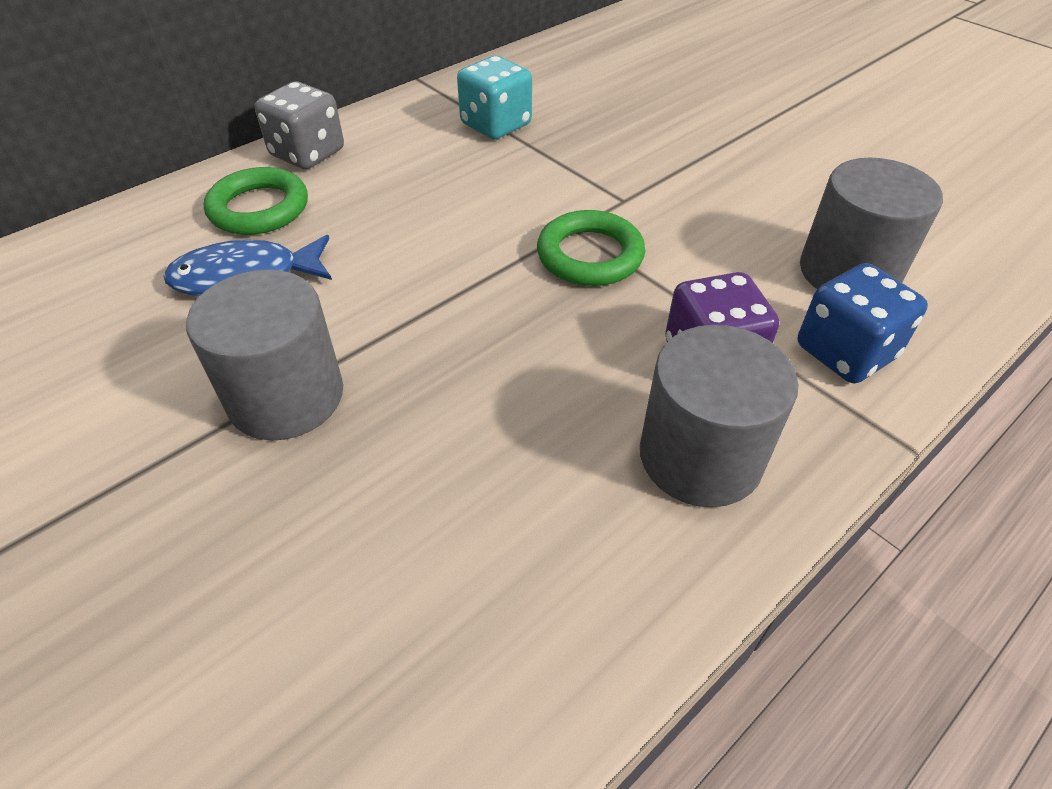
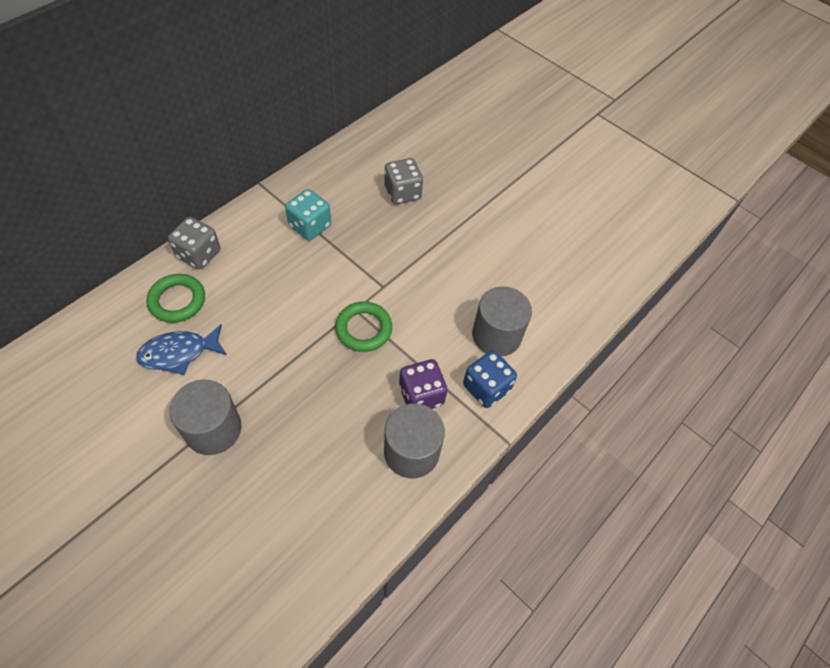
camera: 10 degrees left, 10 degrees up
(649, 91) = (402, 193): none -> grey dice

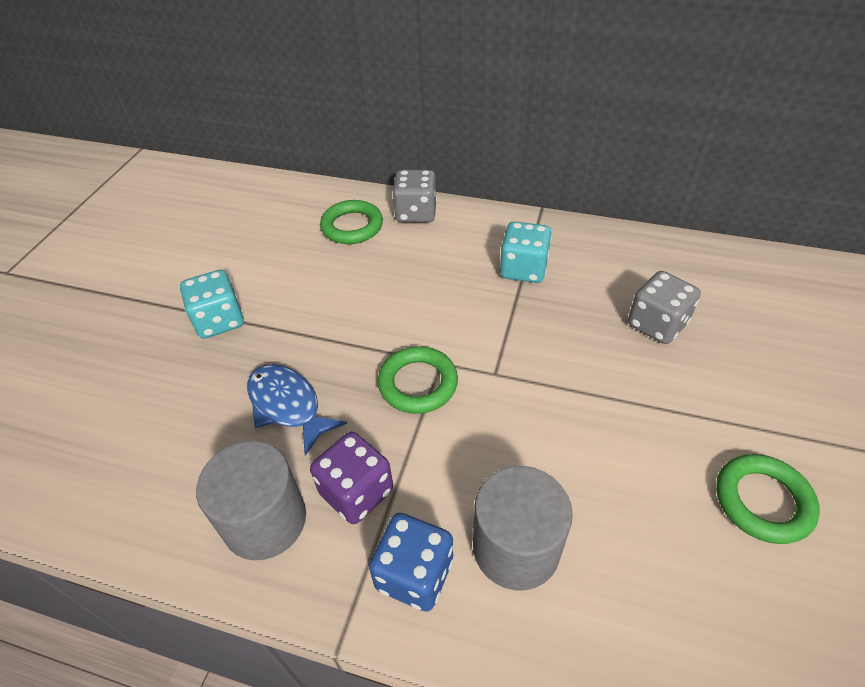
camera: 70 degrees right, 10 degrees down
(179, 353) = (294, 256): blue fish -> blue fish (288, 405)
(213, 429) = (219, 320): grey cylinder -> turquoise dice
(528, 225) = (762, 501): none -> green ring

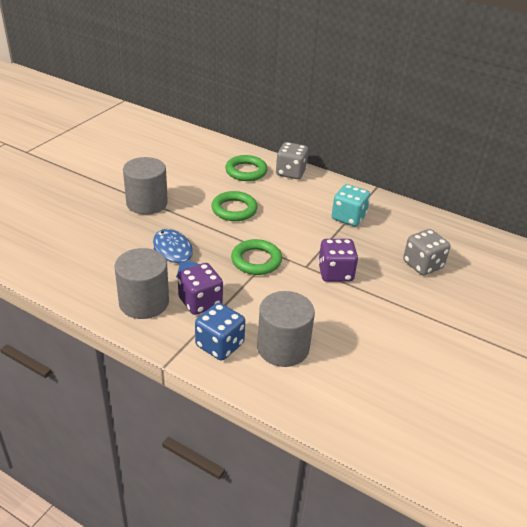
camera: 10 degrees right, 10 degrees down
(219, 320) = (147, 203): turquoise dice -> grey cylinder
(541, 374) = (335, 273): none -> purple dice
(762, 501) = (443, 363): green ring -> green ring (234, 209)

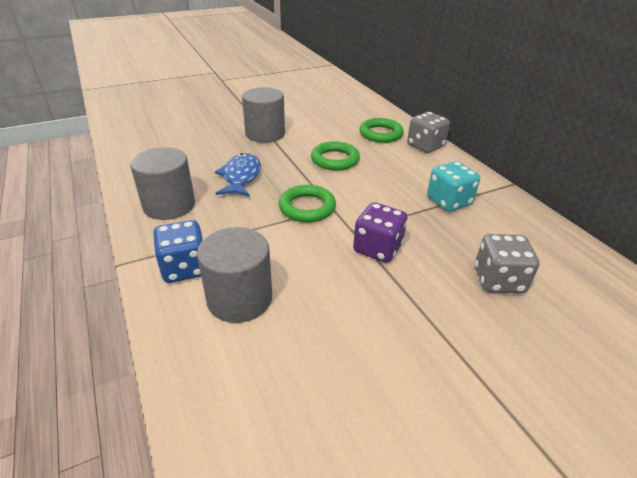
camera: 35 degrees right, 0 degrees up
(200, 302) = (214, 223): purple dice -> none

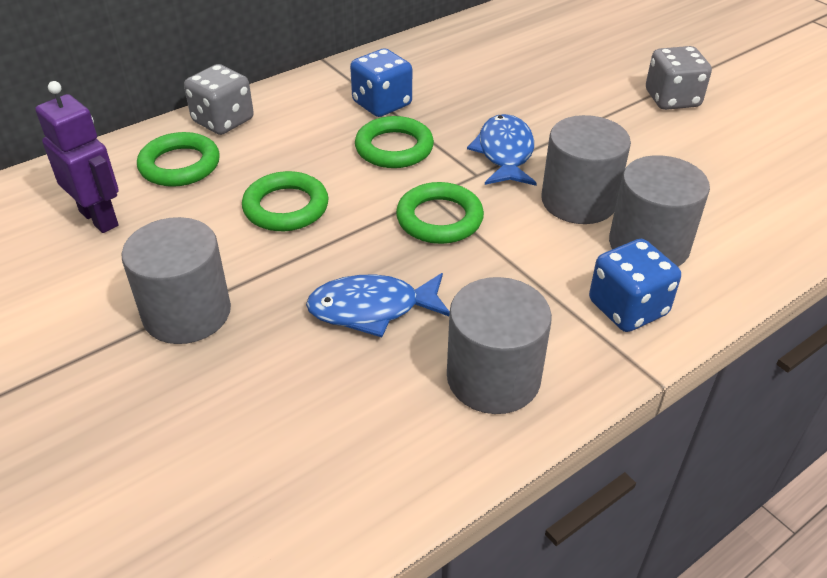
camera: 100 degrees left, 5 degrees up
(306, 274) = (578, 201): none -> grey cylinder
(340, 117) = (99, 218): none -> purple robot
(377, 248) = (505, 153): purple dice -> blue fish
(390, 200) = (394, 148): none -> green ring
(449, 201) = (382, 104): turquoise dice -> blue dice
(498, 280) = (519, 80): grey dice -> grey dice (672, 99)

